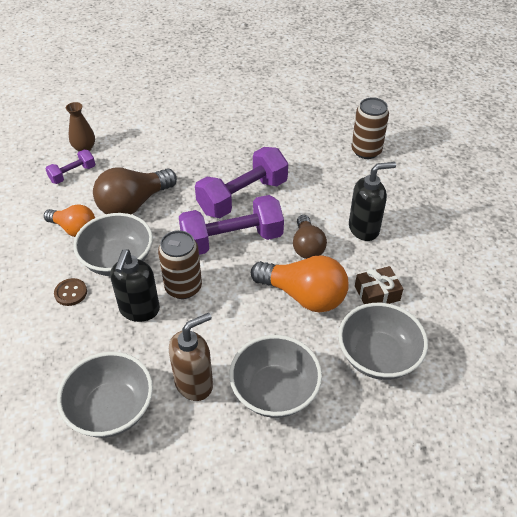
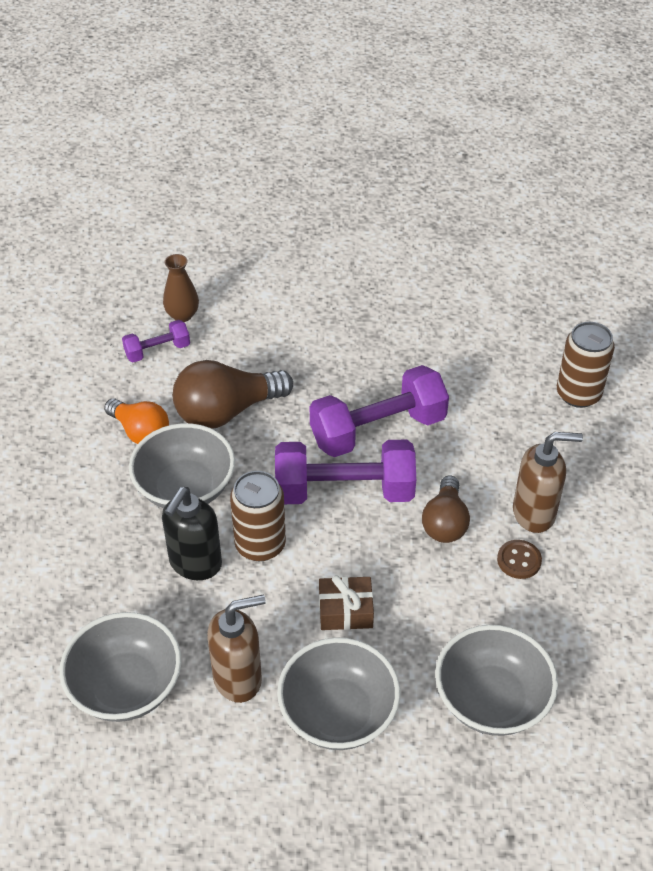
camera: 15 degrees right, 0 degrees up
(71, 293) = (114, 520): brown button -> brown button (519, 560)
(304, 296) = (418, 592): orange light bulb -> none
(364, 229) = (534, 513): black soap dispenser -> brown soap dispenser
(377, 293) = (520, 611): brown gift -> brown gift (345, 610)

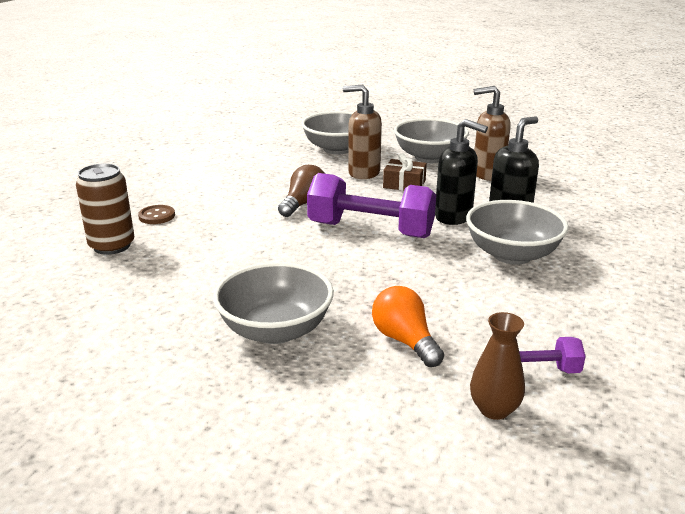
camera: 160 degrees left, 20 degrees down
(126, 687) = (564, 182): grey bowl -> grey bowl (275, 330)
(140, 432) = (556, 299): orange light bulb -> orange light bulb (405, 341)
(227, 411) = (458, 297): brown light bulb -> none
(260, 545) = (454, 217): brown can -> black soap dispenser
(378, 430) = (314, 257): purple dumbbell -> none
(519, 560) = (269, 183): brown button -> brown button (157, 216)
(534, 513) = (234, 197): brown soap dispenser -> brown soap dispenser (363, 173)

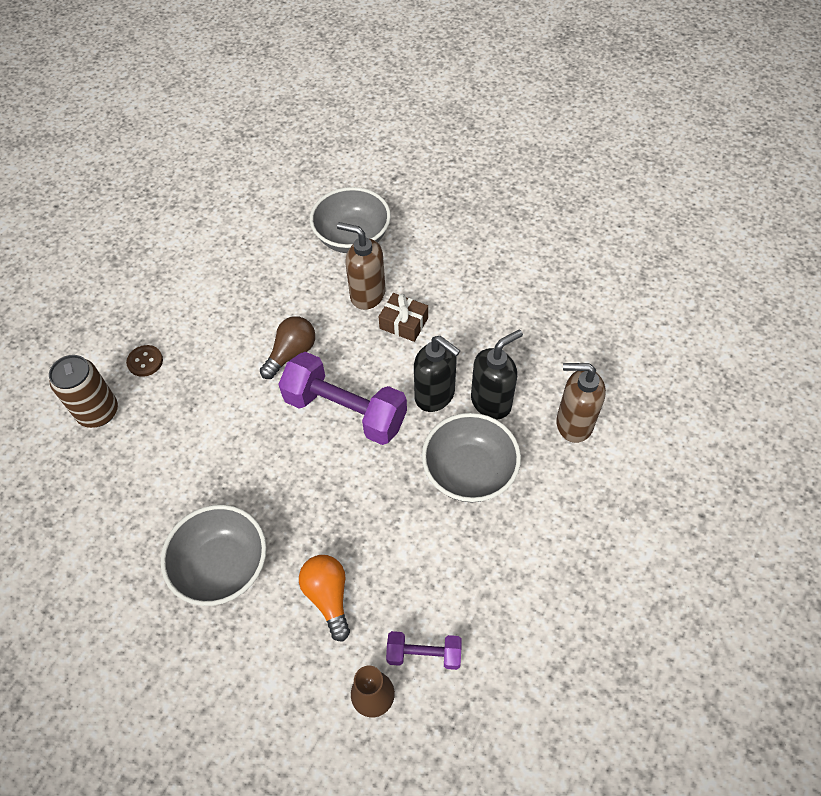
camera: 10 degrees right, 30 degrees up
(429, 157) = (447, 267): grey bowl -> none
(487, 174) = (499, 311): brown soap dispenser -> brown soap dispenser (573, 424)

